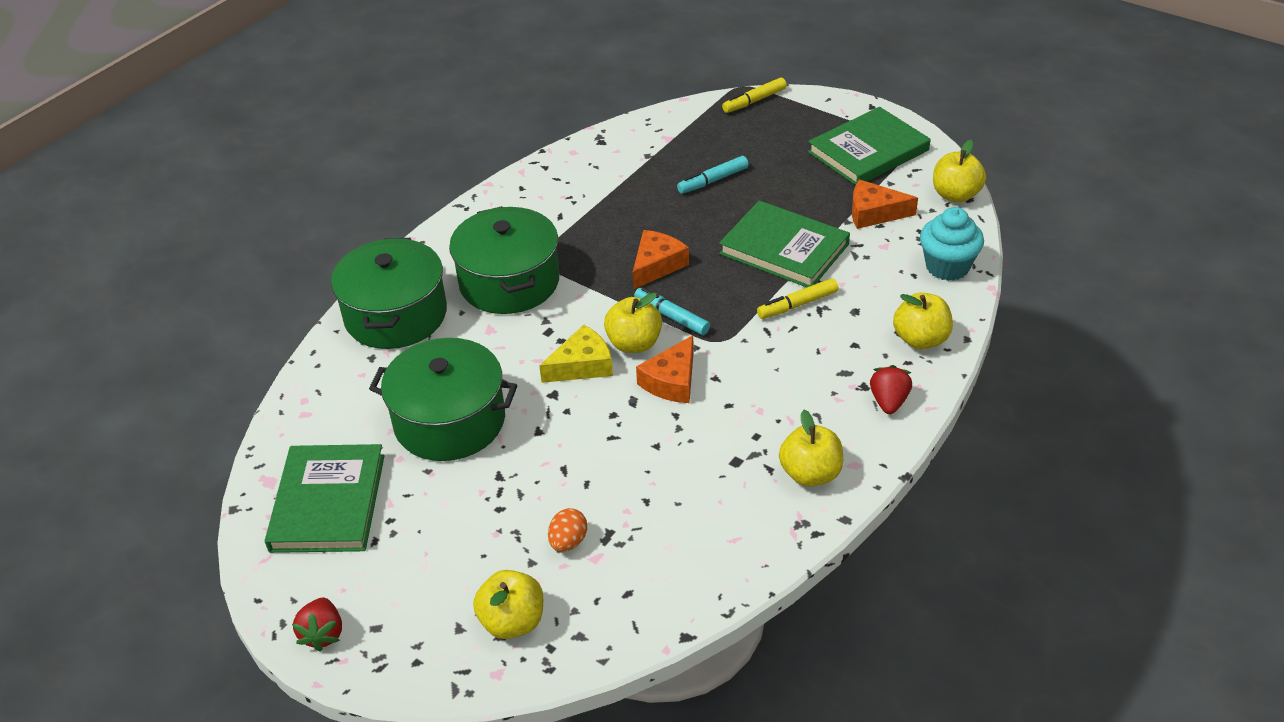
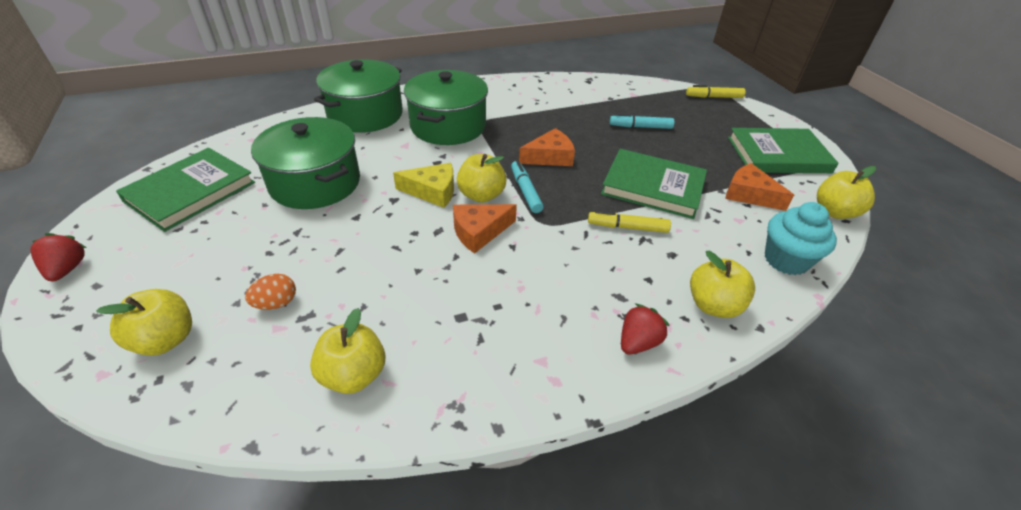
camera: 30 degrees right, 0 degrees up
(323, 634) = (67, 269): red strawberry -> red strawberry turned 135 degrees clockwise
(784, 249) = (653, 187): green book -> green book turned 45 degrees counterclockwise
(810, 474) = (508, 365): yellow apple -> yellow apple (354, 375)

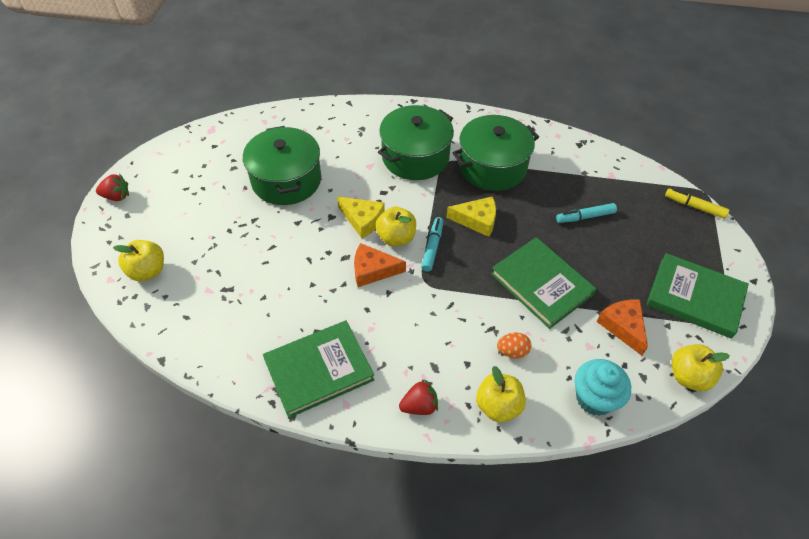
camera: 30 degrees right, 10 degrees up
(67, 269) = (117, 196): red strawberry -> red strawberry turned 75 degrees clockwise
(190, 192) = (205, 158): green book -> green book (319, 370)
(276, 303) = (215, 272): orange egg -> orange egg (512, 351)
(354, 375) = (233, 342): yellow apple -> none
(365, 114) = (358, 122): green pot -> green pot (492, 167)
(550, 157) = (477, 220): orange cheese -> yellow cheese
(627, 227) = (487, 313): yellow marker -> none
(640, 127) = (585, 217): turquoise marker -> turquoise marker turned 45 degrees counterclockwise

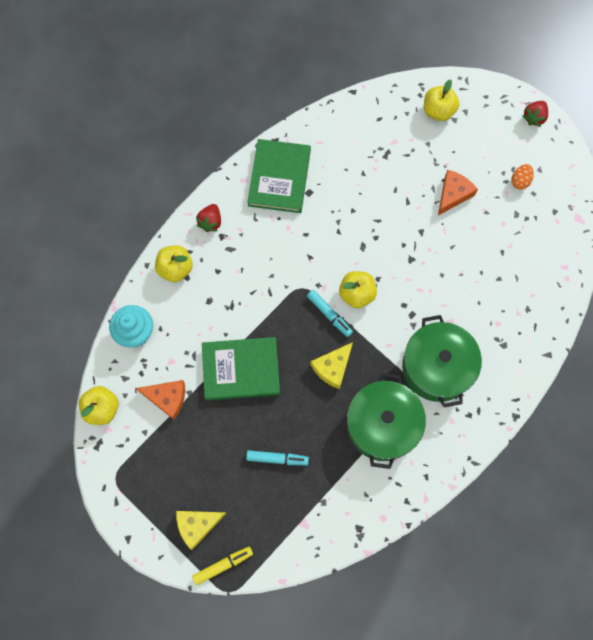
camera: 125 degrees right, 20 degrees up
(286, 180) = (474, 247): green pot -> none
(362, 220) = (391, 280): yellow cheese -> yellow cheese (197, 525)
(373, 270) = (337, 258): orange cheese -> orange cheese (453, 194)
(512, 351) = (204, 306): orange egg -> orange egg (520, 181)
(585, 217) = (277, 458): turquoise marker -> turquoise marker turned 75 degrees clockwise
(695, 297) = (149, 475): green book -> none

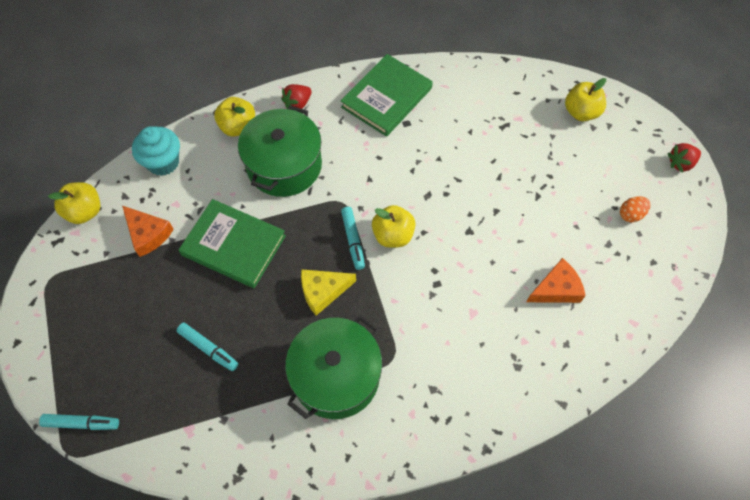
camera: 30 degrees right, 10 degrees down
(197, 525) = (87, 368): yellow cheese -> none
(223, 565) = (82, 423): yellow marker -> turquoise marker
(437, 367) = (430, 350): green pot -> green pot (284, 165)
(453, 194) = (551, 193): orange cheese -> orange cheese (556, 289)

